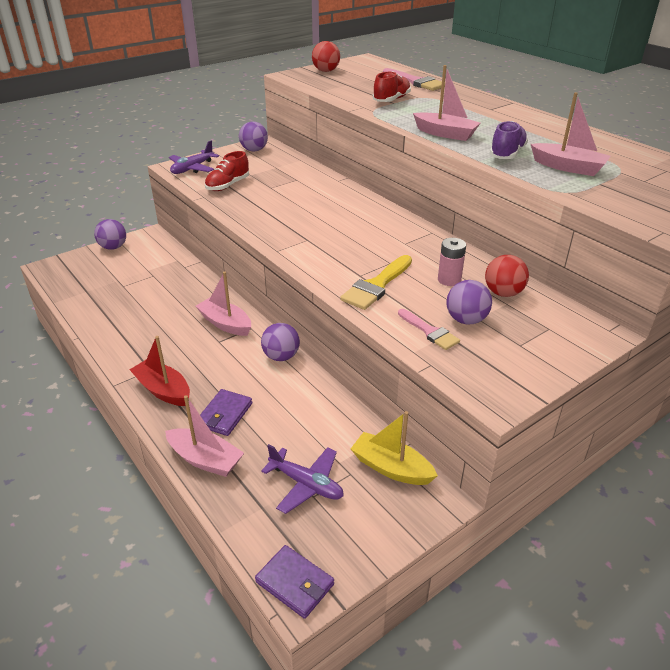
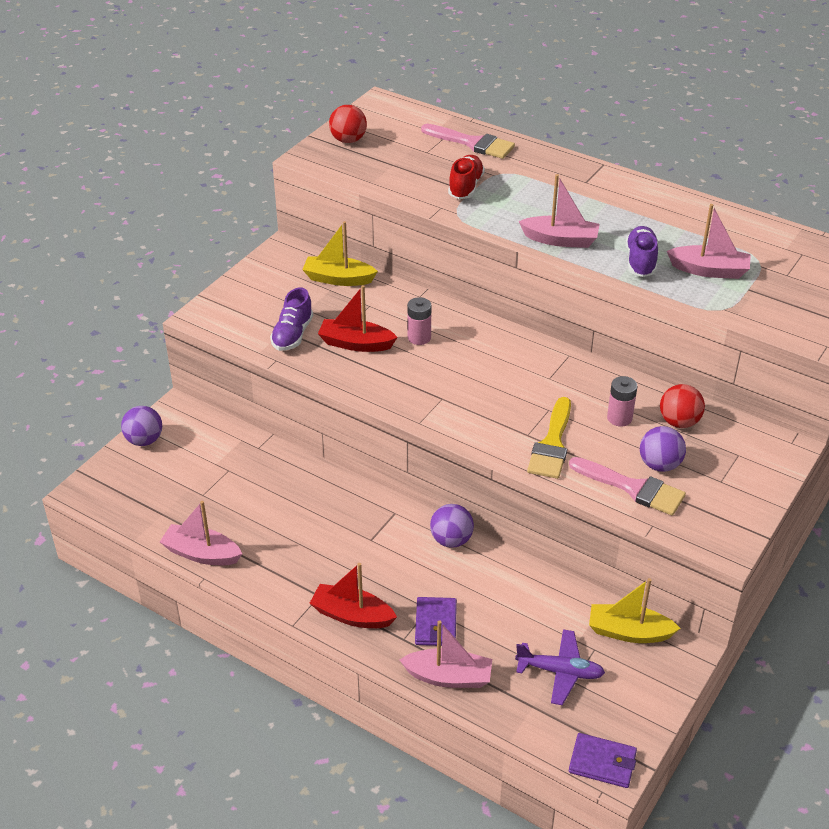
camera: 20 degrees left, 5 degrees up
(192, 168) = (226, 315): purple plane -> none
(225, 324) = (363, 515): pink boat -> pink boat (201, 554)
(228, 185) = (292, 335): red shoe -> purple shoe
(254, 150) = (282, 264): purple ball -> none
(268, 197) = (356, 343): none -> red boat
(286, 163) = (338, 279): none -> yellow boat
(318, 202) = (419, 337): none -> pink battery
(429, 331) = (633, 488): pink brush -> pink brush, size x1.55

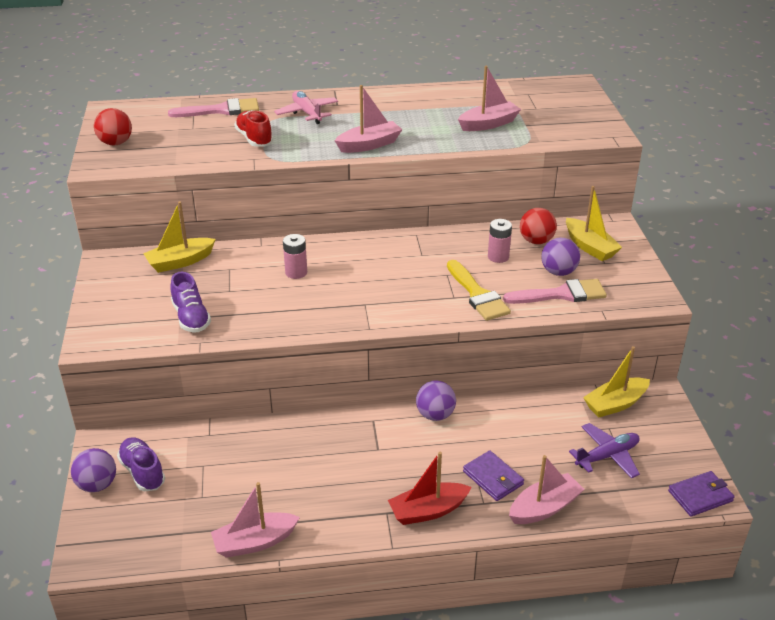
camera: 40 degrees left, 5 degrees down
(356, 343) = (252, 299): red boat -> none
(546, 179) = (307, 113): none -> pink plane
(640, 261) = (439, 136): purple shoe -> purple shoe (142, 472)
(727, 457) = (590, 247): none -> yellow boat

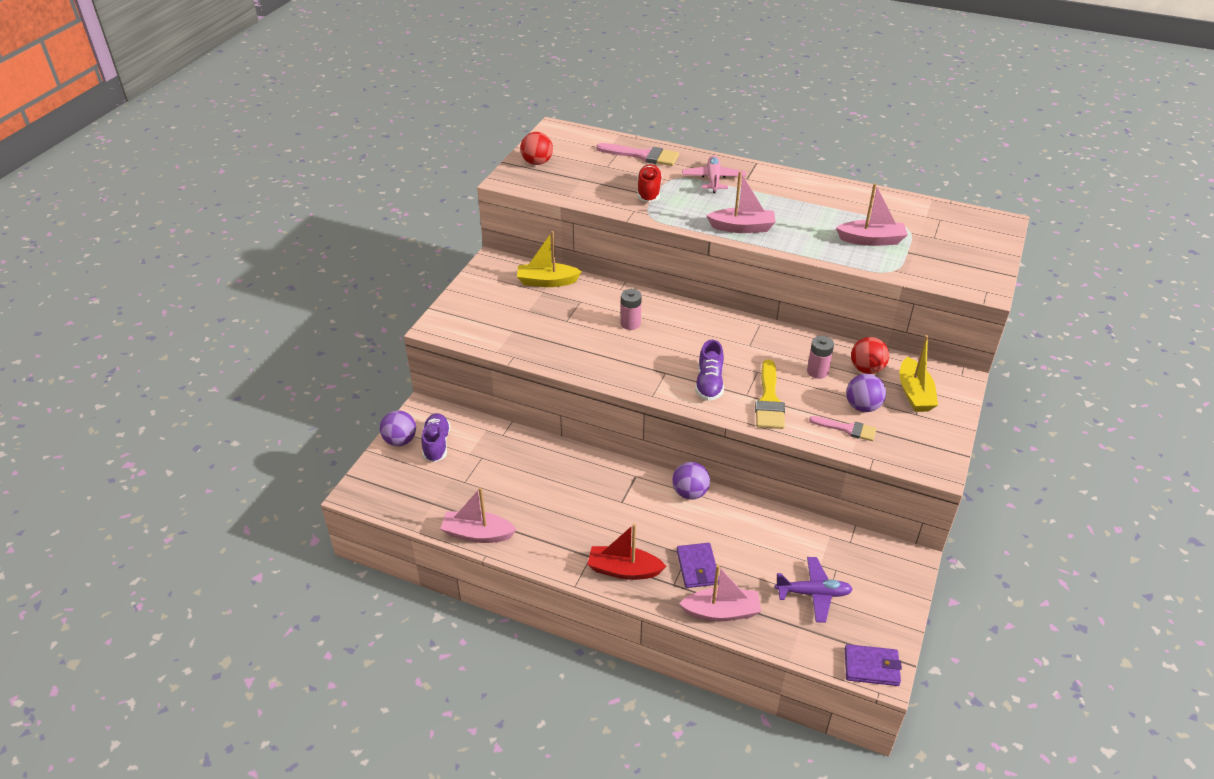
camera: 30 degrees right, 5 degrees up
(191, 317) = (521, 333): purple shoe -> purple shoe (709, 383)
(561, 294) = (847, 429): pink brush -> pink brush, size x0.65
(615, 404) = (859, 551): yellow boat -> none

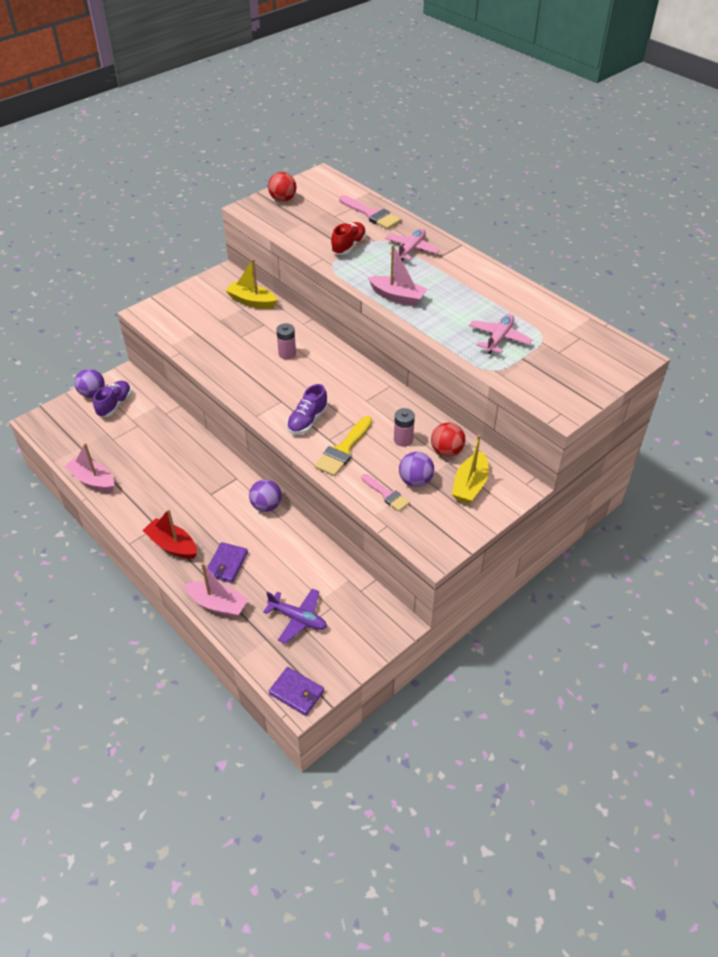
camera: 25 degrees right, 5 degrees up
(871, 240) = (499, 338): pink boat -> pink plane

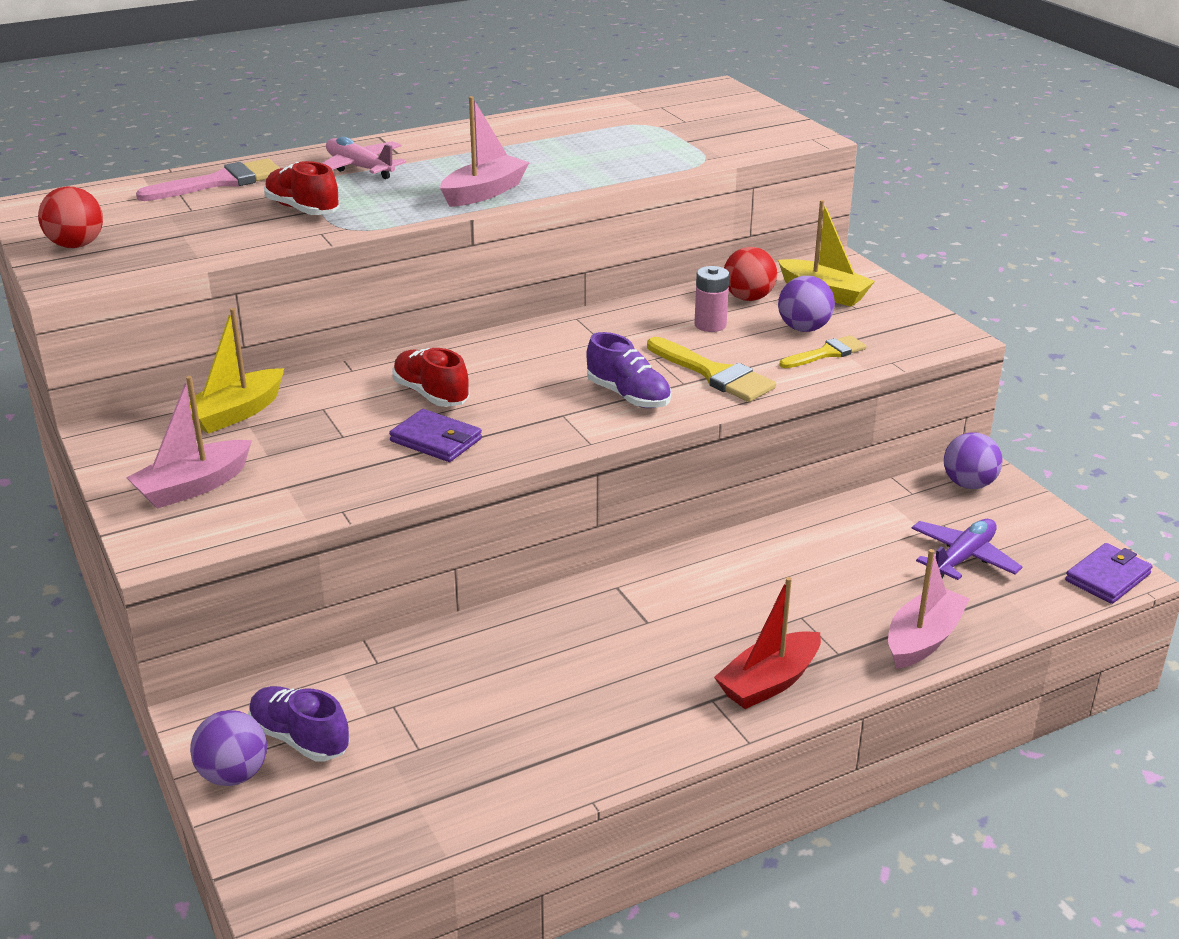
camera: 75 degrees left, 15 degrees down
(92, 480) = (540, 788): pink boat -> pink boat (193, 486)
(226, 564) = (831, 620): purple wallet -> purple wallet (436, 440)
(266, 506) = (701, 560): purple ball -> purple ball (968, 484)
(287, 354) = (431, 394): pink battery -> red shoe
(386, 494) = (826, 353): pink brush -> yellow brush
(499, 338) = (635, 146): pink plane -> none

